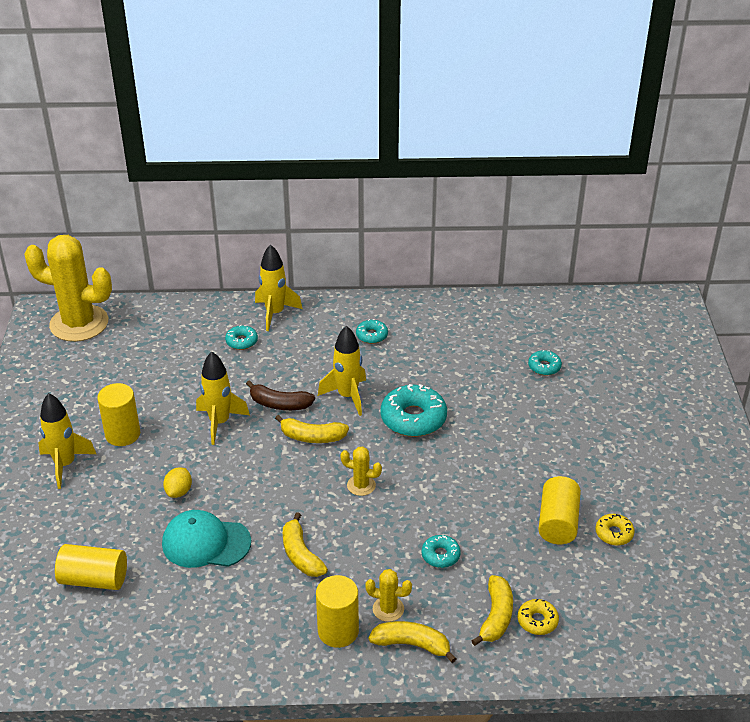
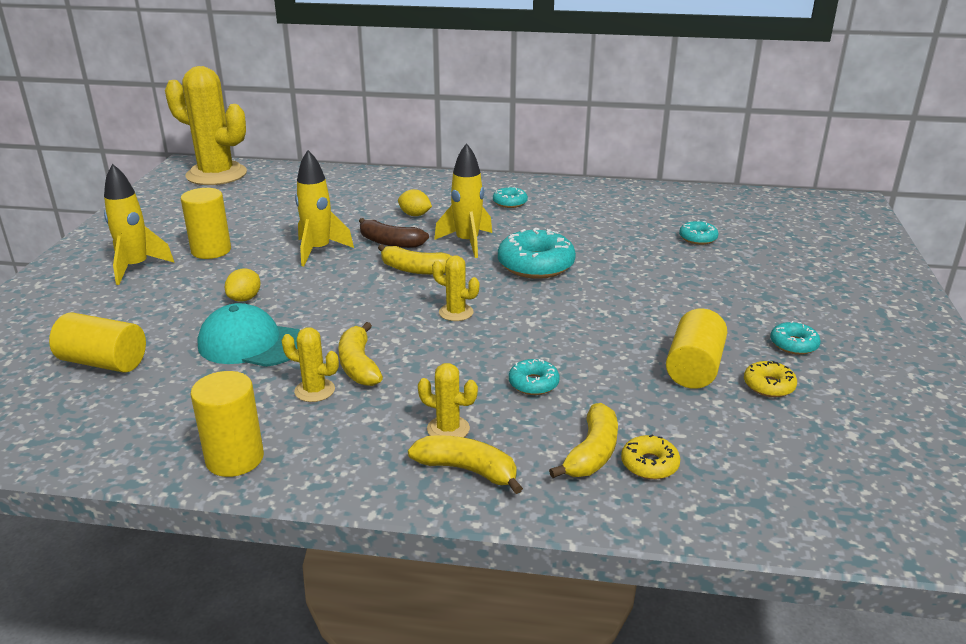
camera: 10 degrees right, 10 degrees down
(241, 341) = (371, 197): turquoise donut -> turquoise donut (793, 344)
(275, 313) = (414, 181): yellow rocket -> none
(276, 585) = (314, 390): none -> yellow cactus
(290, 363) = (415, 215): none -> yellow lemon
(338, 631) = (373, 444): yellow cylinder -> yellow cylinder (235, 458)

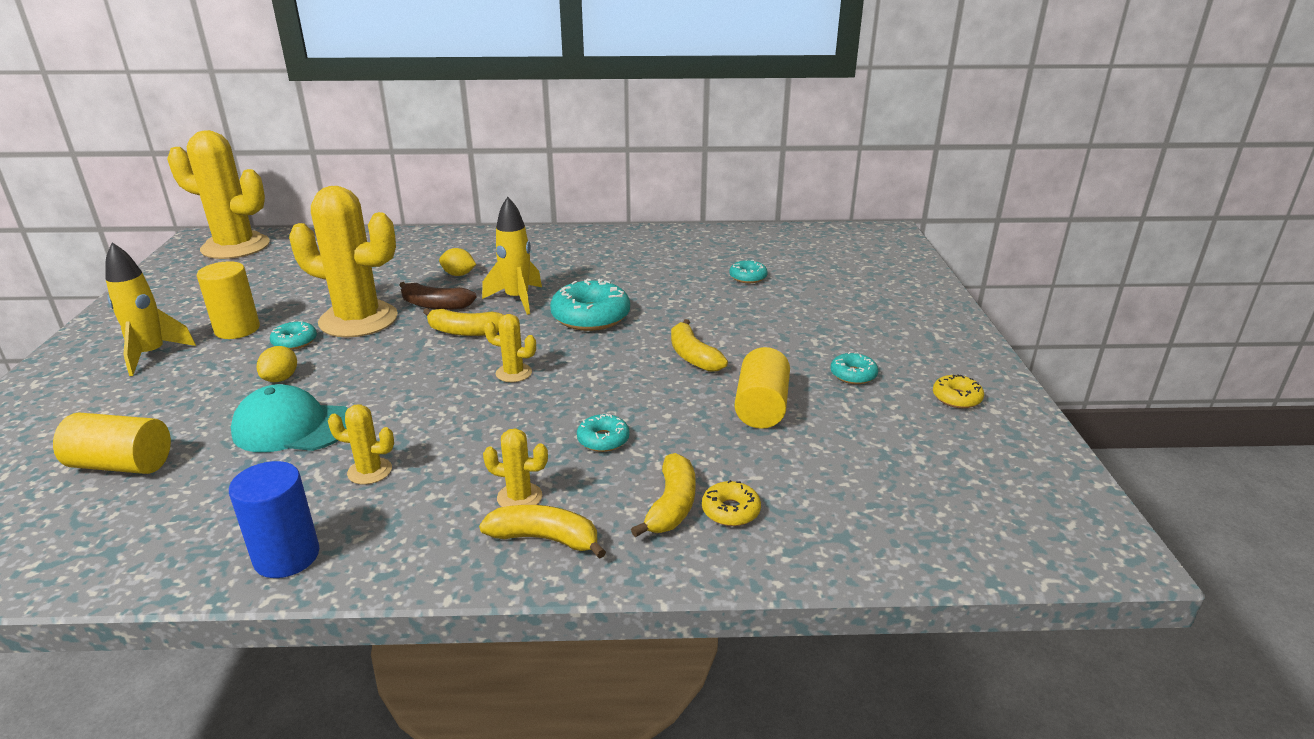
camera: 10 degrees left, 0 degrees up
(235, 458) = (287, 556): yellow cylinder -> blue cylinder
(318, 250) = (358, 320): yellow rocket -> yellow cactus
(359, 365) = (416, 439): yellow banana -> yellow banana (693, 356)
(510, 203) = (556, 255): turquoise donut -> turquoise donut (294, 341)
(768, 385) = (835, 418): yellow donut -> yellow donut (956, 398)

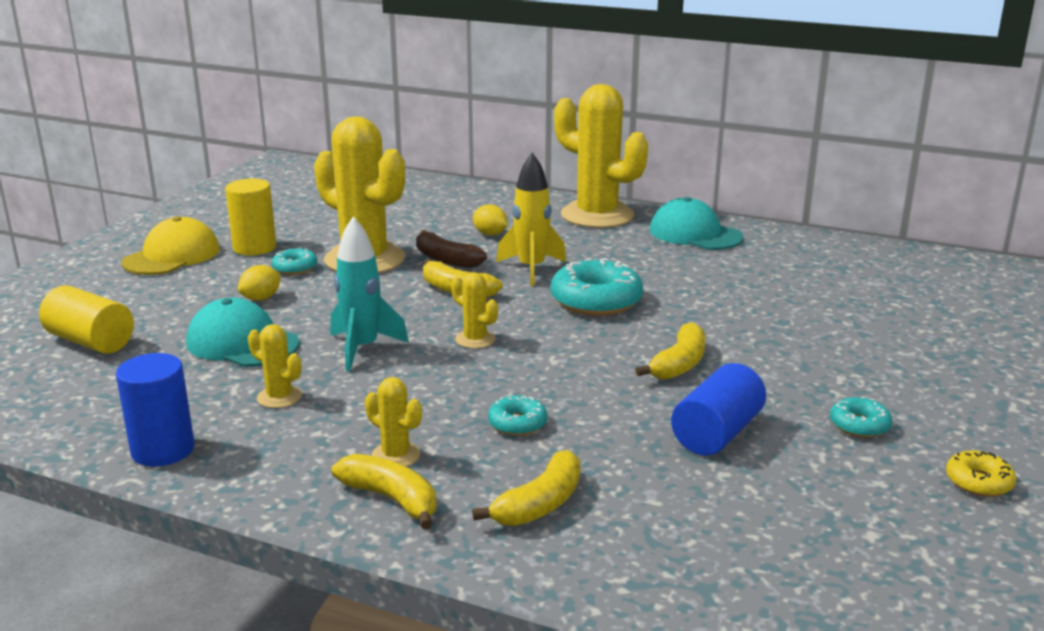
camera: 25 degrees right, 5 degrees down
(152, 355) = (172, 256): yellow rocket -> yellow cap
(235, 247) = (303, 173): yellow cactus -> yellow cactus (597, 215)
(417, 405) = (362, 349): none -> turquoise rocket
(628, 244) = (695, 234): none -> turquoise cap
(693, 356) = (679, 364): yellow banana -> yellow banana turned 150 degrees counterclockwise
(730, 511) = (599, 526): yellow donut -> none
(748, 277) = (811, 294): turquoise donut -> none
(761, 407) = (717, 433): yellow cylinder -> blue cylinder

